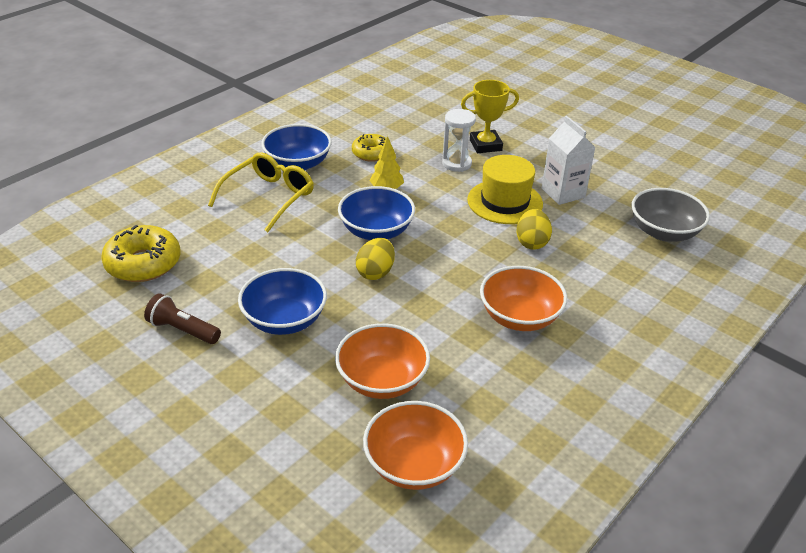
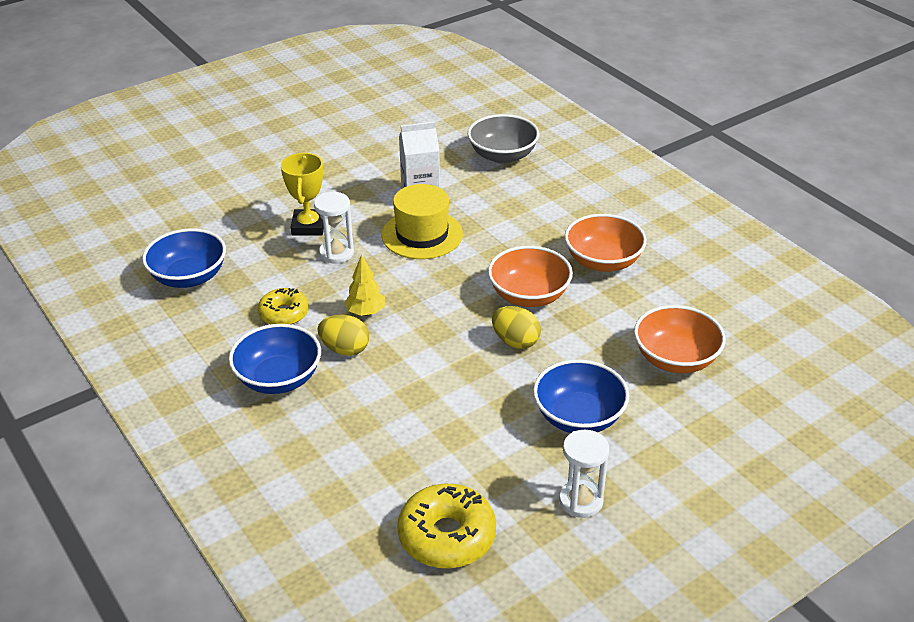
camera: 75 degrees left, 0 degrees up
(183, 330) = (581, 501): brown flashlight -> white hourglass
(269, 197) = (343, 410): yellow glasses -> none
(376, 231) = (443, 331): blue bowl -> blue bowl (189, 277)
(414, 465) = (777, 354): orange bowl -> orange bowl (529, 295)
(532, 242) = (495, 232): yellow egg -> yellow egg (345, 349)

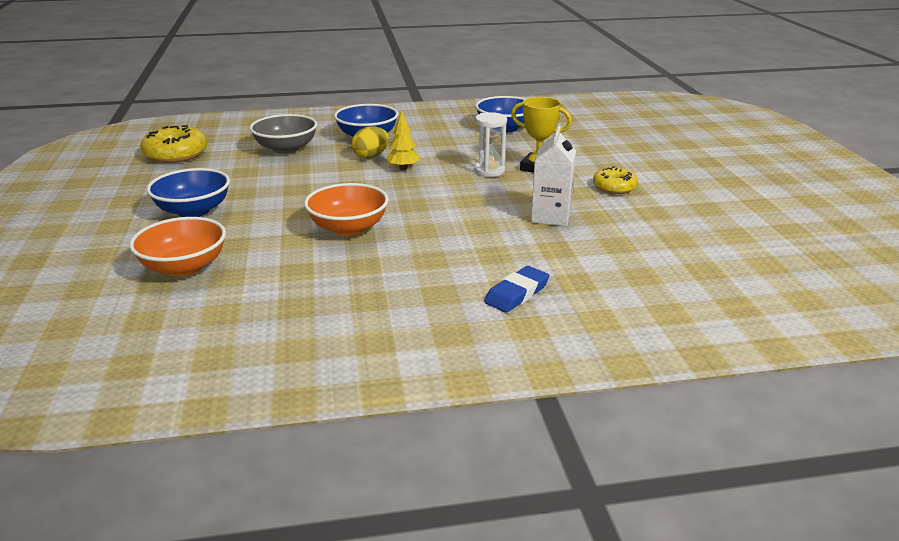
camera: 115 degrees right, 10 degrees down
(284, 313) = (432, 146): yellow donut -> yellow donut (614, 187)
(422, 234) = (485, 205): yellow hat -> none
(502, 155) = (603, 275): grey bowl -> grey bowl (286, 149)
(515, 341) = (301, 209): yellow egg -> none
(559, 184) = (516, 293): none -> blue eraser
(581, 501) = (130, 192): white hourglass -> none
(603, 261) = (353, 276): orange bowl -> none

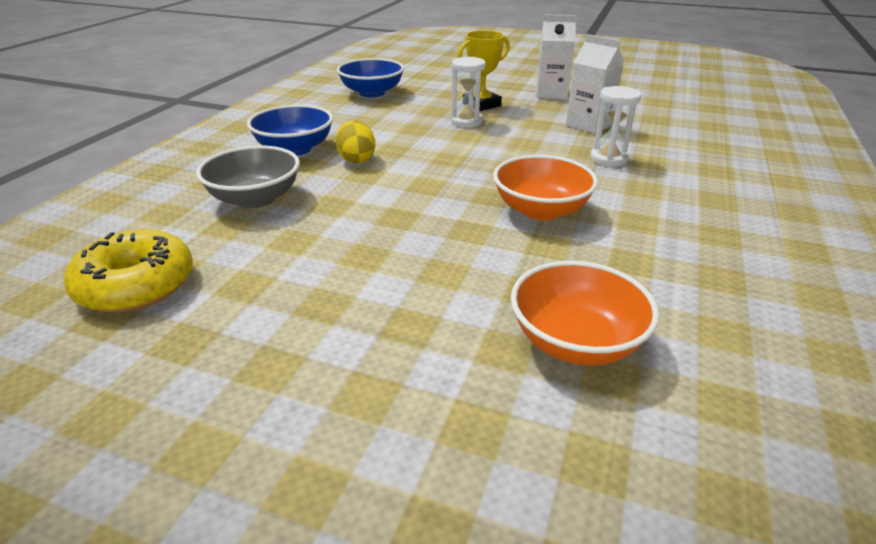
camera: 60 degrees left, 5 degrees up
(193, 211) = (387, 304): blue bowl -> none
(403, 168) = (412, 152): yellow tree -> none
(477, 237) = (608, 159): none -> white hourglass
(516, 293) = (729, 170): blue eraser -> none
(614, 187) = (551, 93): yellow donut -> white carton

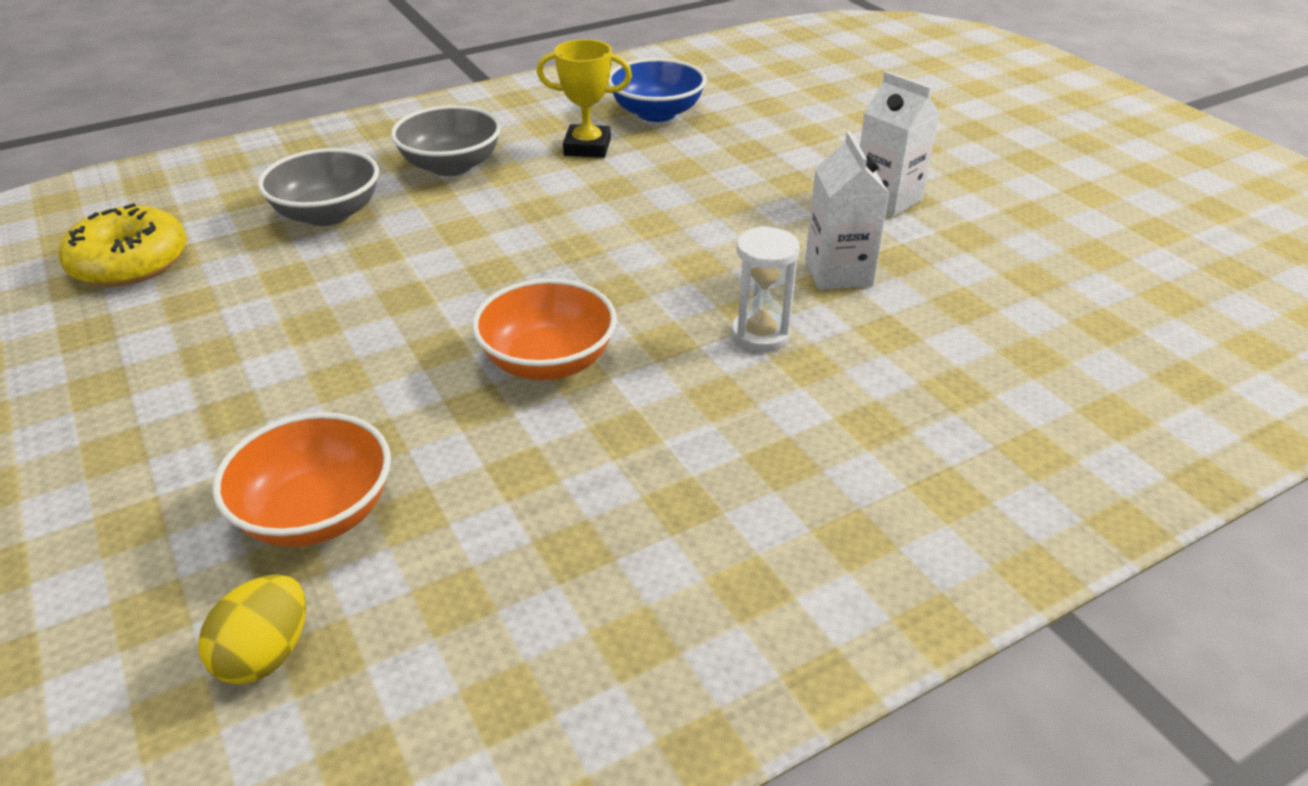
camera: 40 degrees right, 5 degrees up
(295, 149) = (451, 166): blue bowl -> grey bowl
(356, 159) = (484, 205): yellow egg -> yellow egg (265, 654)
(466, 121) = (690, 201): white hourglass -> none
(481, 105) = (756, 182): yellow trophy -> yellow trophy (587, 147)

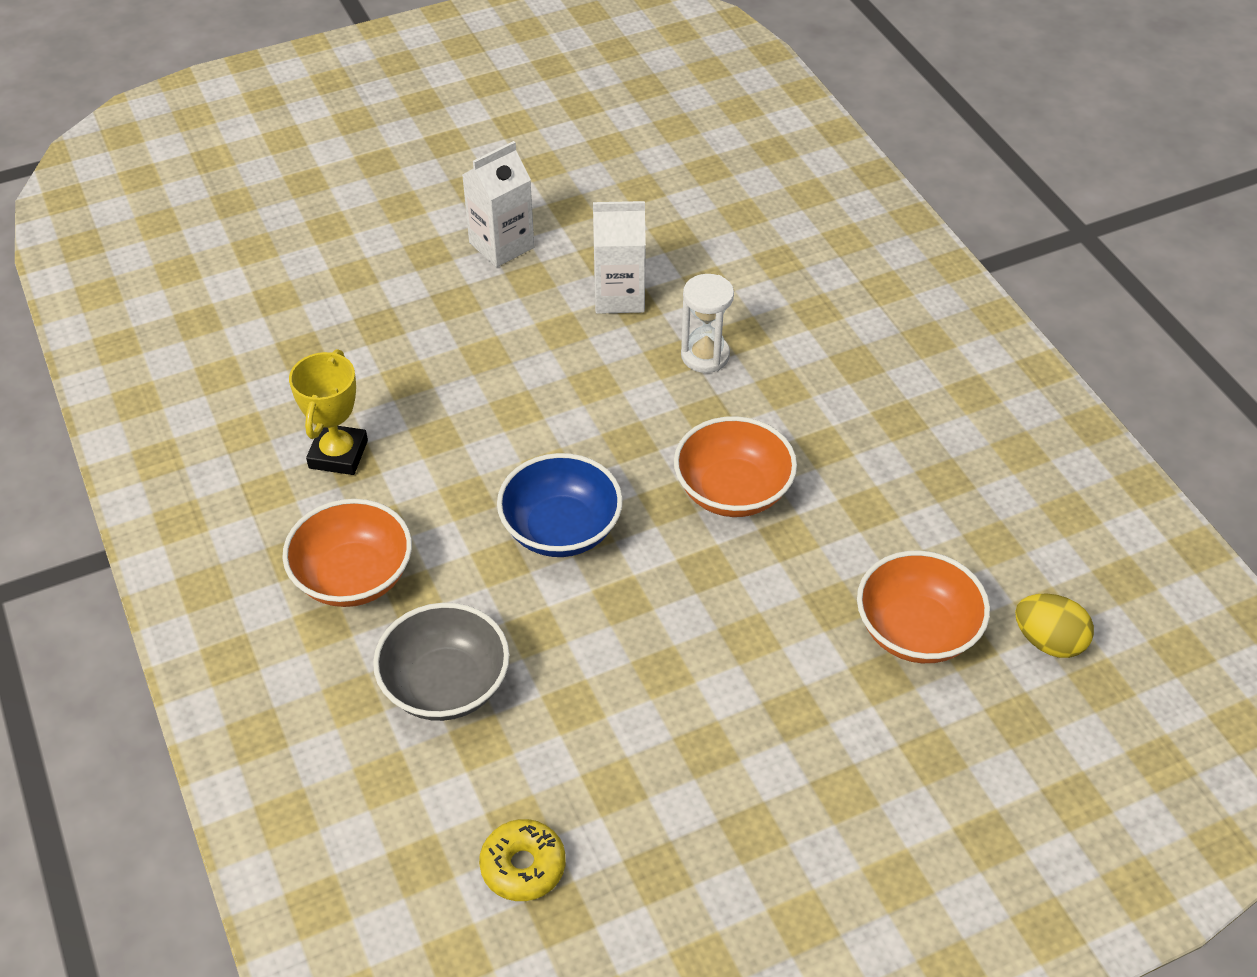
camera: 85 degrees left, 10 degrees up
(130, 262) = (523, 866): yellow donut -> yellow donut, size x0.63
(451, 166) = (353, 577): grey bowl -> orange bowl
(656, 113) = (267, 391): blue bowl -> blue bowl (561, 529)

